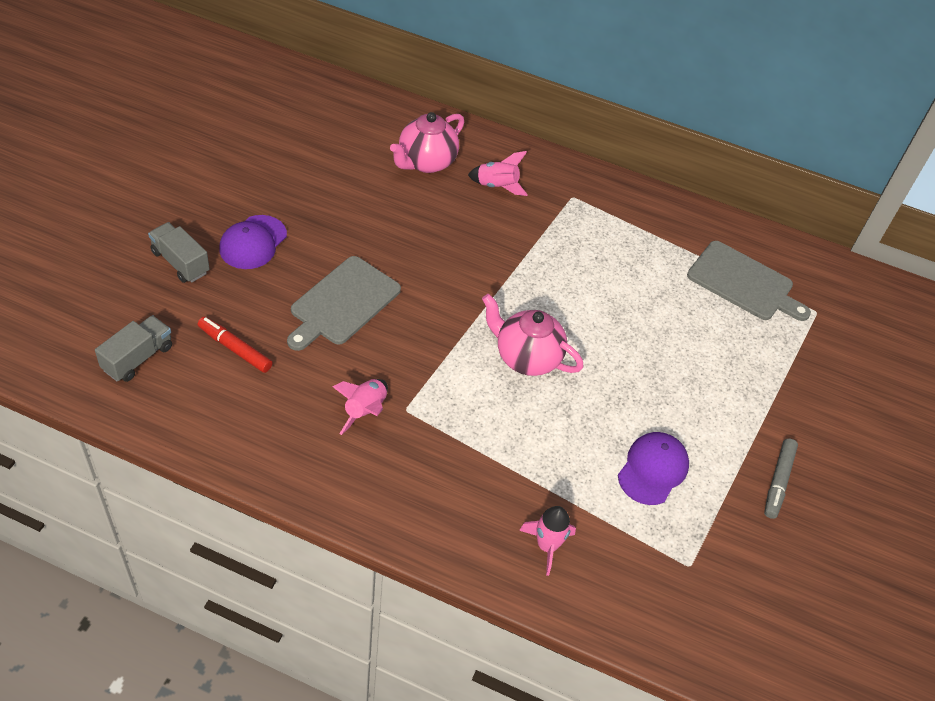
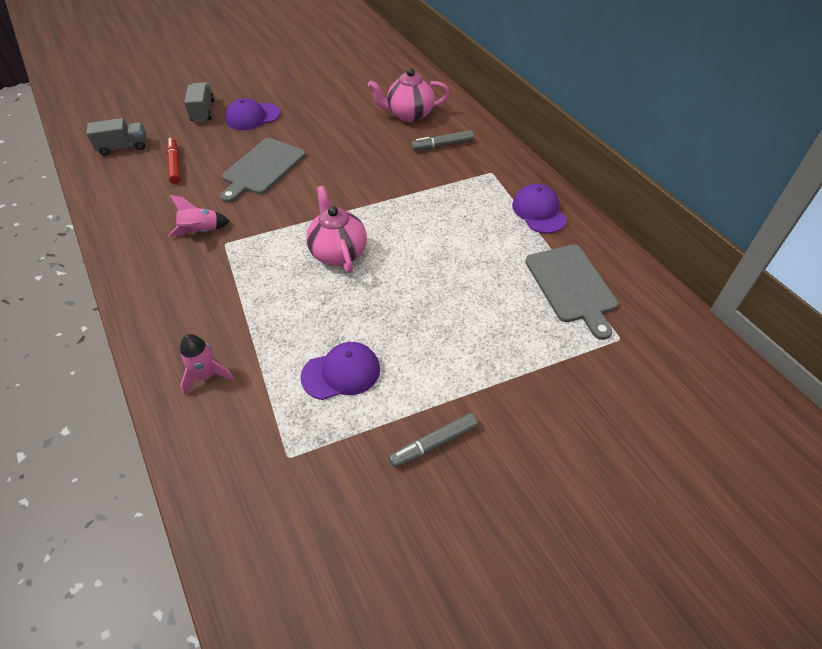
camera: 45 degrees right, 0 degrees up
(343, 303) = (262, 168): grey cutting board -> grey cutting board turned 45 degrees counterclockwise
(497, 186) = (442, 145): pink rocket -> grey marker
(652, 220) = (539, 211): none -> purple cap

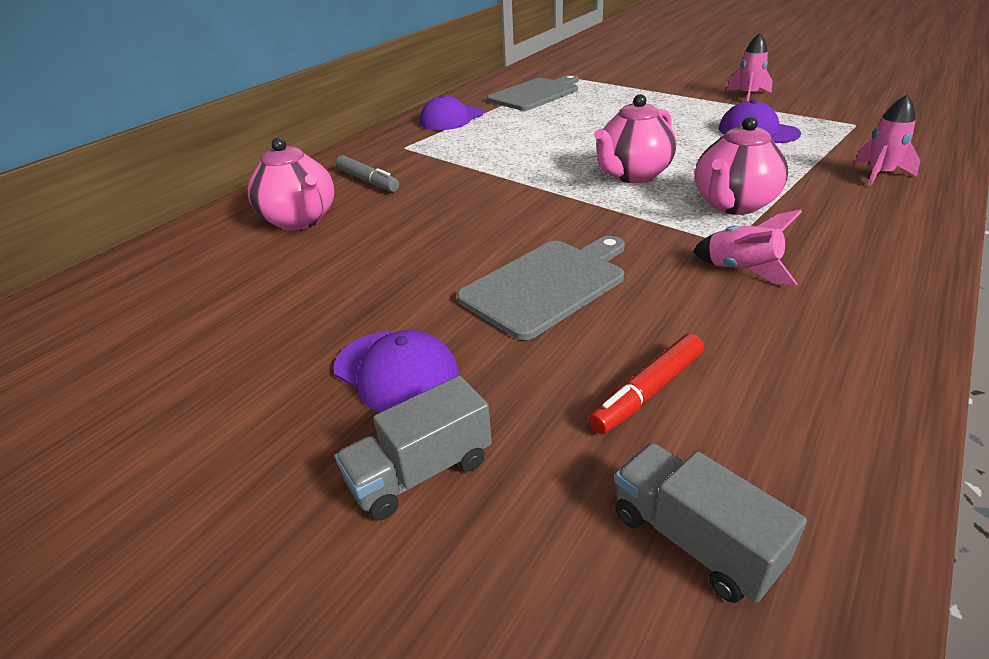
camera: 115 degrees left, 15 degrees down
(254, 271) = (733, 205): none -> pink teapot
(262, 168) = (547, 285): grey cutting board -> grey cutting board turned 45 degrees counterclockwise
(433, 444) = (748, 95): grey marker -> pink rocket

